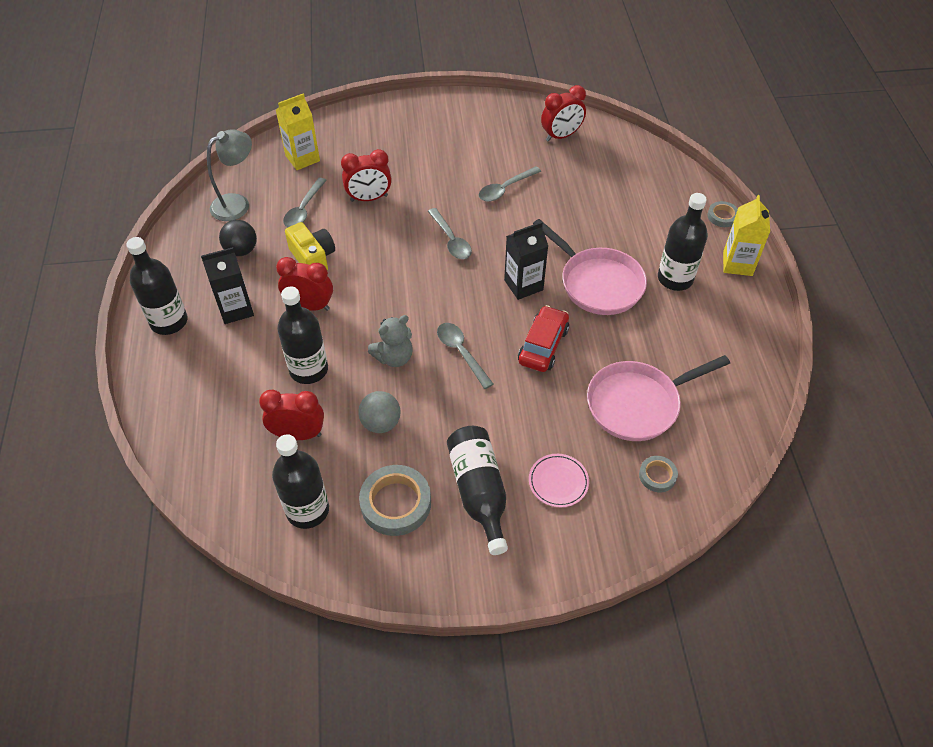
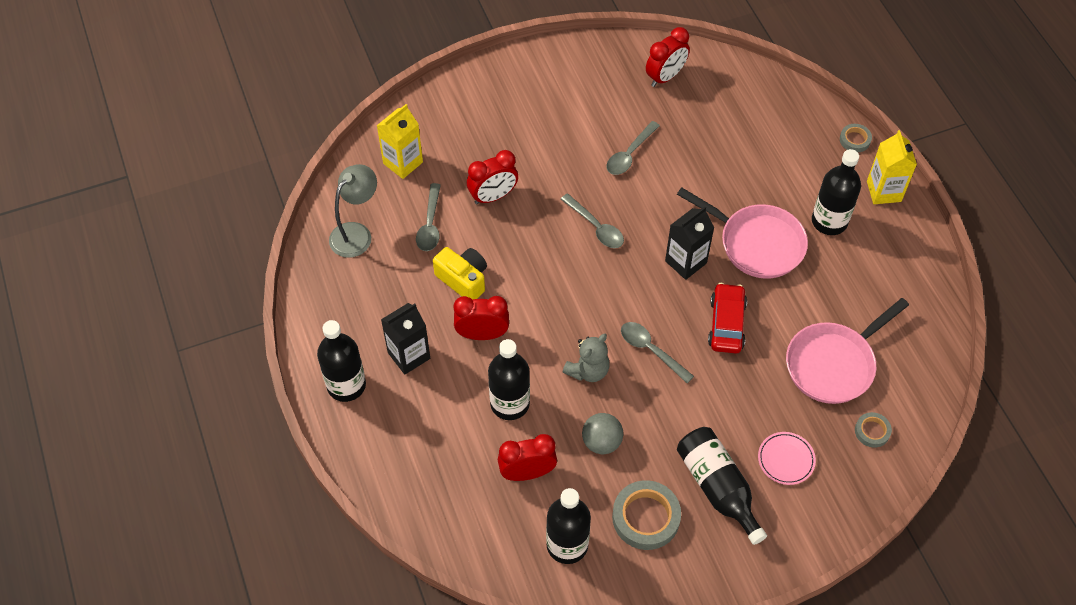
camera: 15 degrees left, 5 degrees up
(241, 250) = (385, 287): black ball -> none

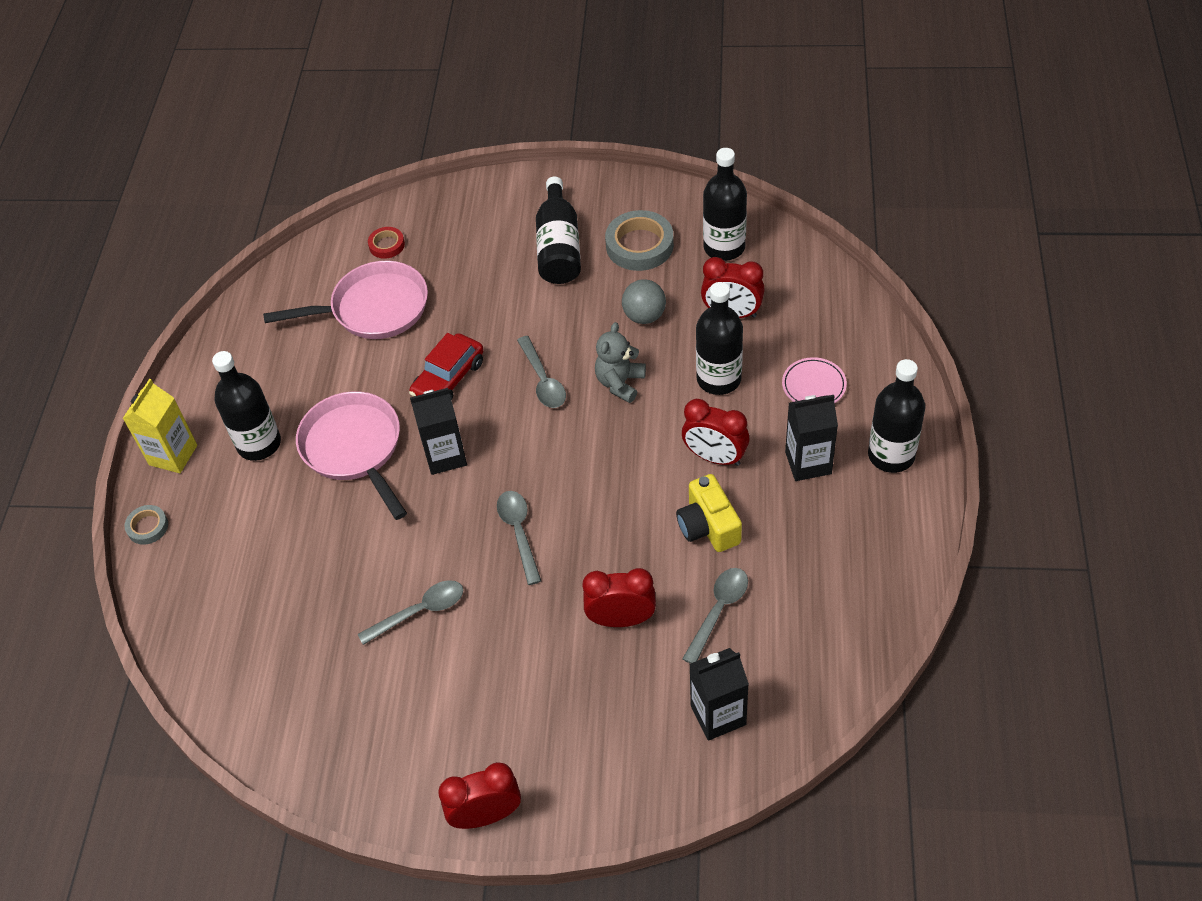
camera: 150 degrees left, 5 degrees down
(356, 233) = (818, 634): grey lamp -> none
(403, 163) = (718, 715): yellow carton -> black carton
(588, 370) = (620, 383): grey teddy bear -> grey teddy bear turned 45 degrees counterclockwise
(665, 77) = (298, 708): red clock -> red clock (486, 815)
(786, 460) = (481, 248): pink plate -> pink plate (813, 385)
(872, 431) = (387, 245): grey tape -> red tape

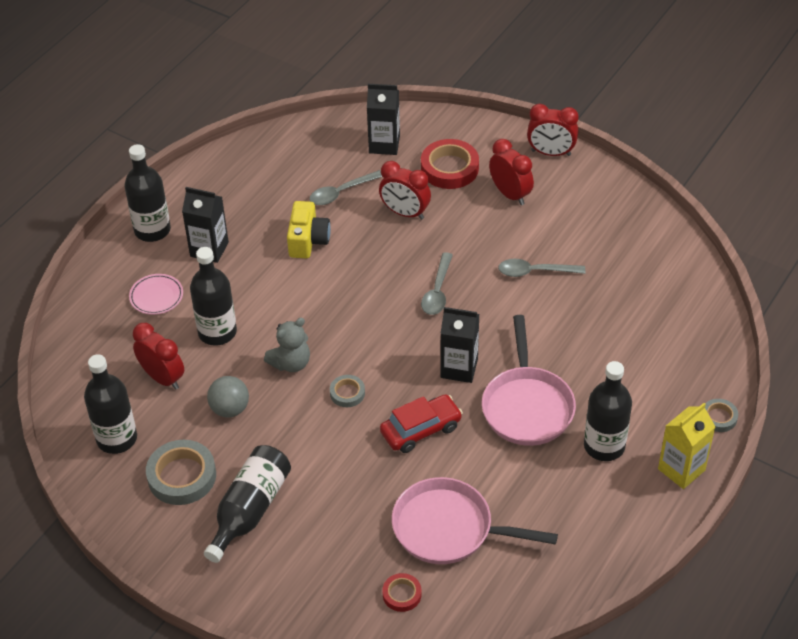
camera: 155 degrees left, 5 degrees down
(543, 380) = (347, 393): grey spoon -> grey tape
(608, 718) = (449, 168): none -> red tape
(715, 457) = (267, 280): red clock -> red clock (510, 194)

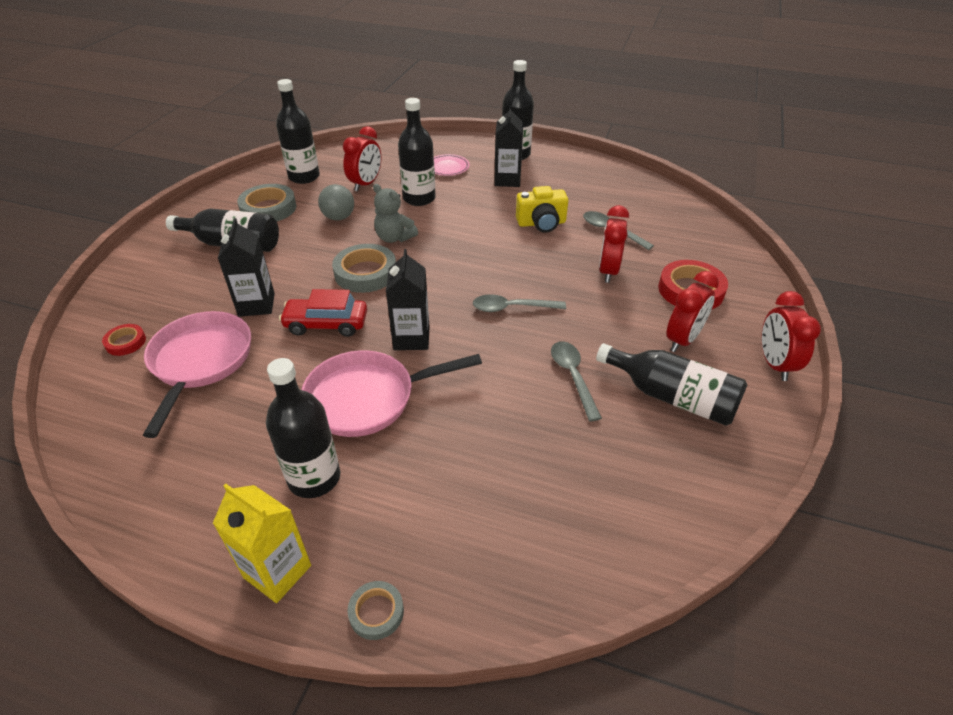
camera: 75 degrees right, 5 degrees down
(347, 393) = (365, 273): grey tape -> grey tape, size x1.87
(384, 144) = (692, 245): black carton -> black carton (256, 305)
(421, 430) = (326, 324): red car -> red car turned 135 degrees clockwise
(570, 221) = (672, 397): none -> black bottle

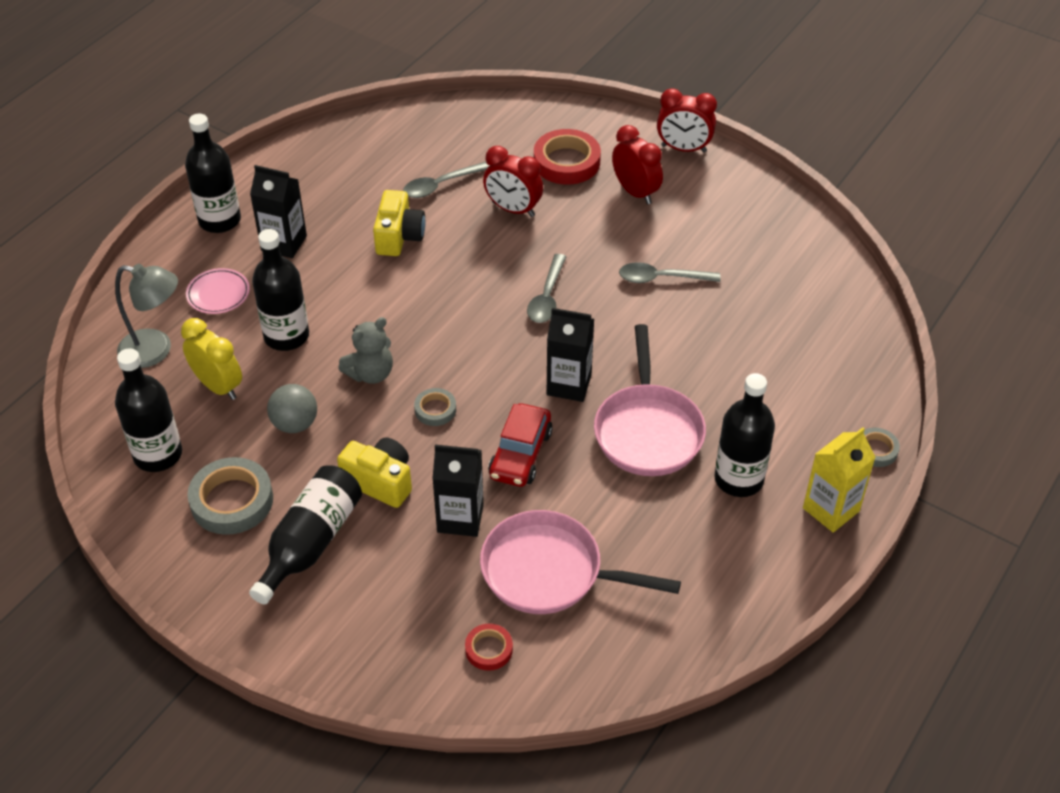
camera: 75 degrees left, 5 degrees up
(290, 261) = (380, 482): none -> yellow camera
(365, 273) = (435, 409): grey tape -> grey tape, size x0.54
(366, 184) = (218, 386): red clock -> yellow clock
(390, 158) = (156, 350): none -> grey lamp
(672, 397) = (704, 223): black bottle -> none

